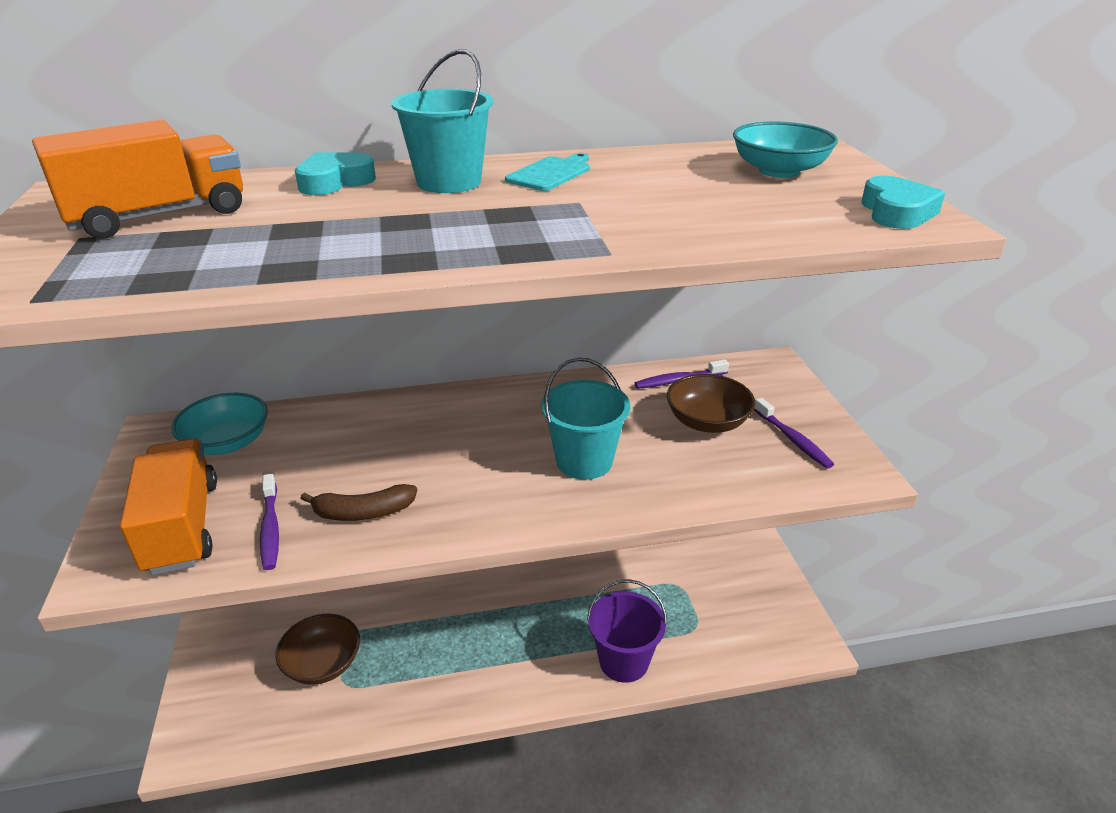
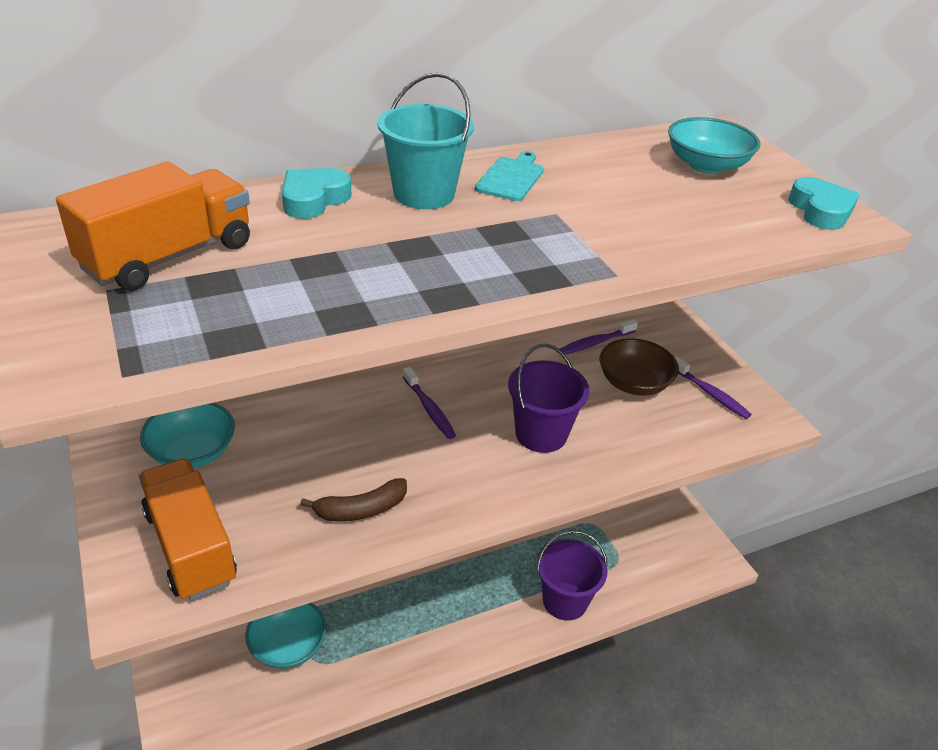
camera: 15 degrees left, 5 degrees up
(270, 528) = (279, 537): purple toothbrush -> purple toothbrush (429, 409)
(323, 663) = (288, 646): brown bowl -> turquoise bowl
(584, 461) = (541, 434): turquoise bucket -> purple bucket

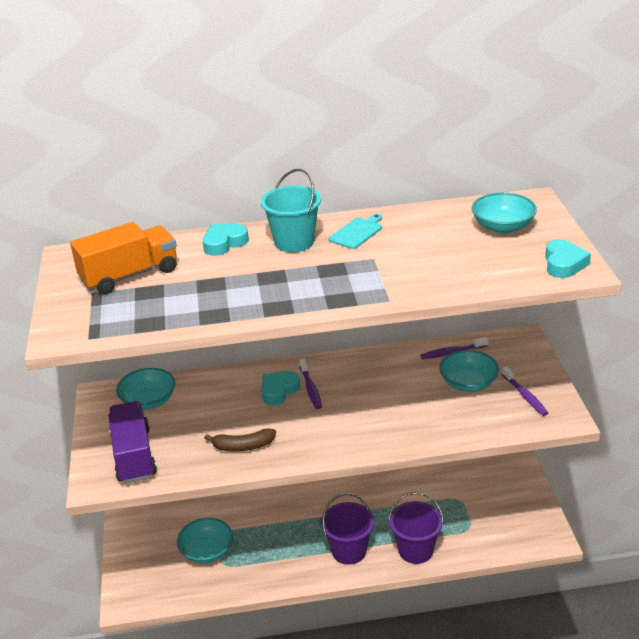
camera: 20 degrees right, 5 degrees down
(191, 546) = (134, 455): orange truck -> purple truck
(385, 416) = (279, 390): none -> turquoise heart
(541, 434) = (383, 412): purple bucket -> purple bucket (349, 551)
(634, 383) = (468, 383): brown bowl -> turquoise bowl

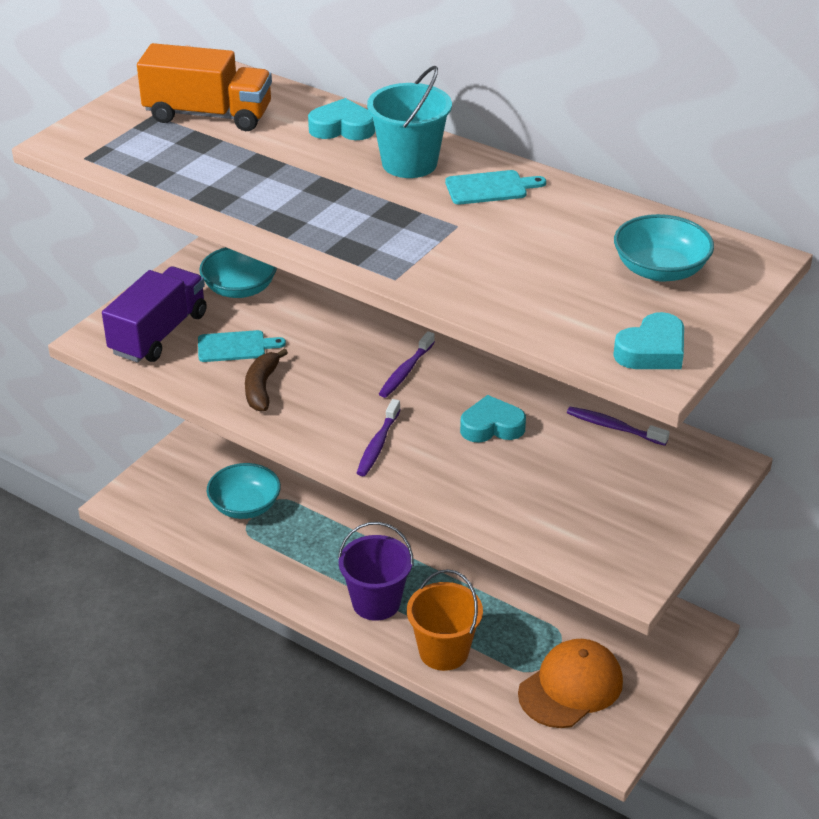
camera: 40 degrees right, 5 degrees up
(193, 434) = (235, 346): none -> turquoise cutting board
(243, 446) = (262, 388): brown banana -> brown banana turned 60 degrees clockwise
(279, 390) = (372, 354): turquoise heart -> turquoise heart (492, 426)
(415, 550) = (443, 651): purple bucket -> orange bucket
(468, 383) = (579, 472): turquoise bowl -> none
(496, 522) = (571, 687): none -> orange cap
(525, 396) = (623, 527): purple toothbrush -> purple toothbrush (378, 445)

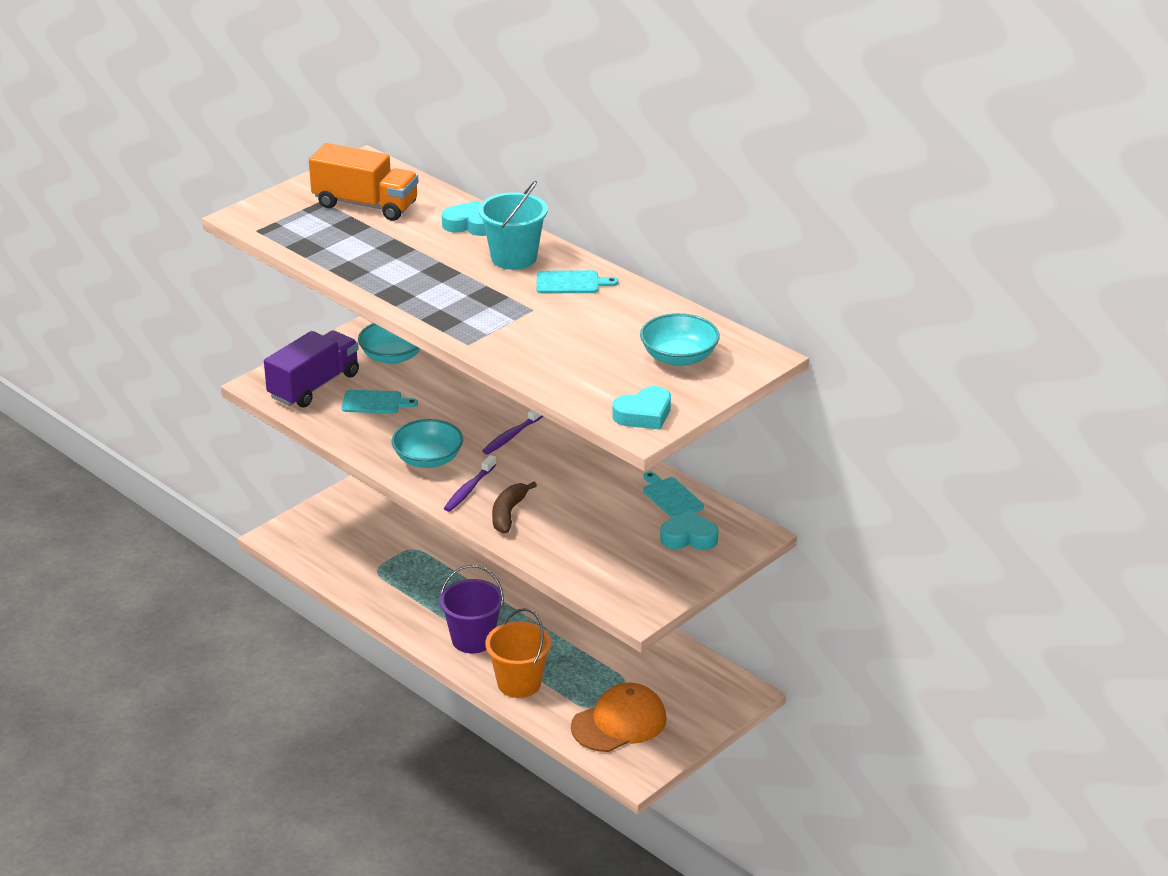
camera: 10 degrees right, 5 degrees down
(245, 506) = (381, 551): turquoise bowl -> turquoise bowl (428, 459)
(262, 388) = (387, 437): brown banana -> brown banana (508, 513)
(492, 426) = (568, 486): turquoise heart -> turquoise heart (689, 537)
(613, 427) = (671, 497): purple toothbrush -> turquoise cutting board

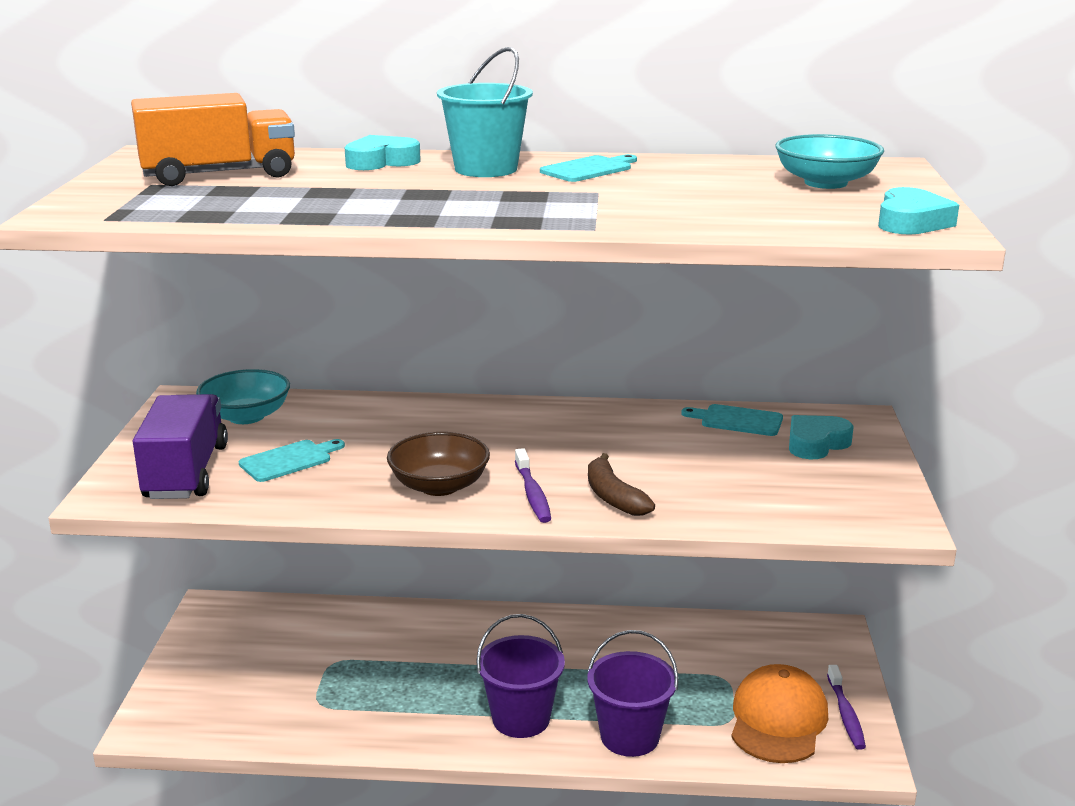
camera: 40 degrees left, 10 degrees down
(428, 459) = (439, 486): turquoise bowl -> brown bowl
(511, 436) = (495, 433): purple toothbrush -> purple toothbrush (846, 714)
(519, 683) = (630, 736): orange bucket -> purple bucket

